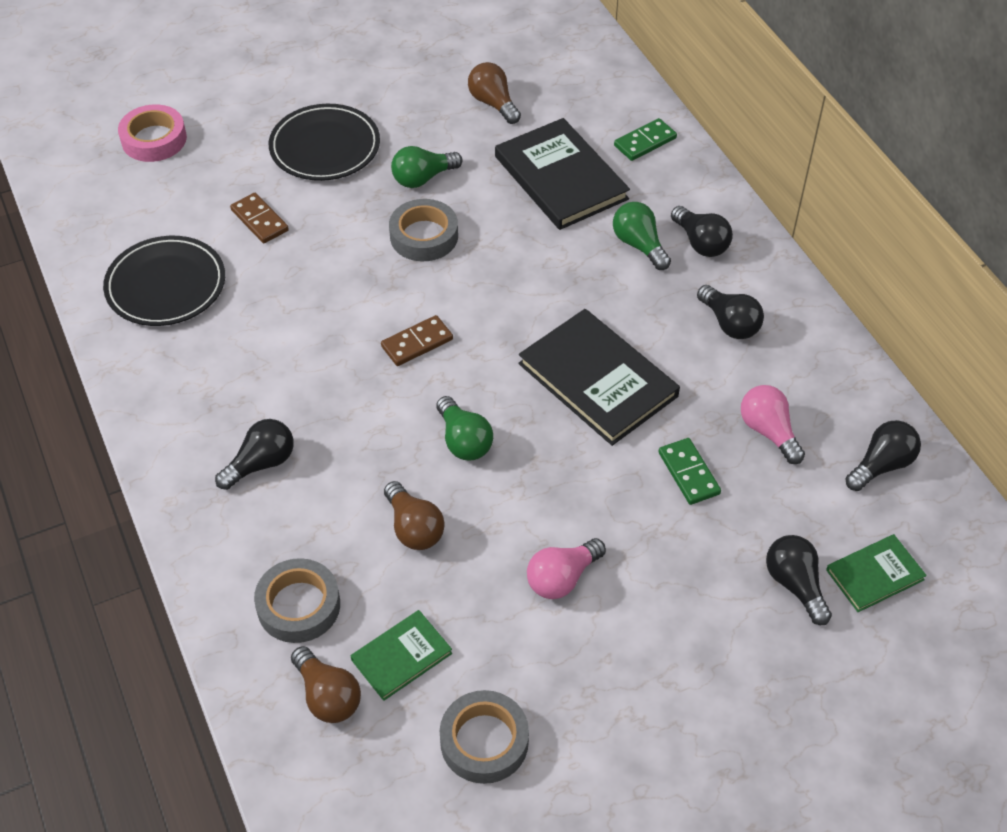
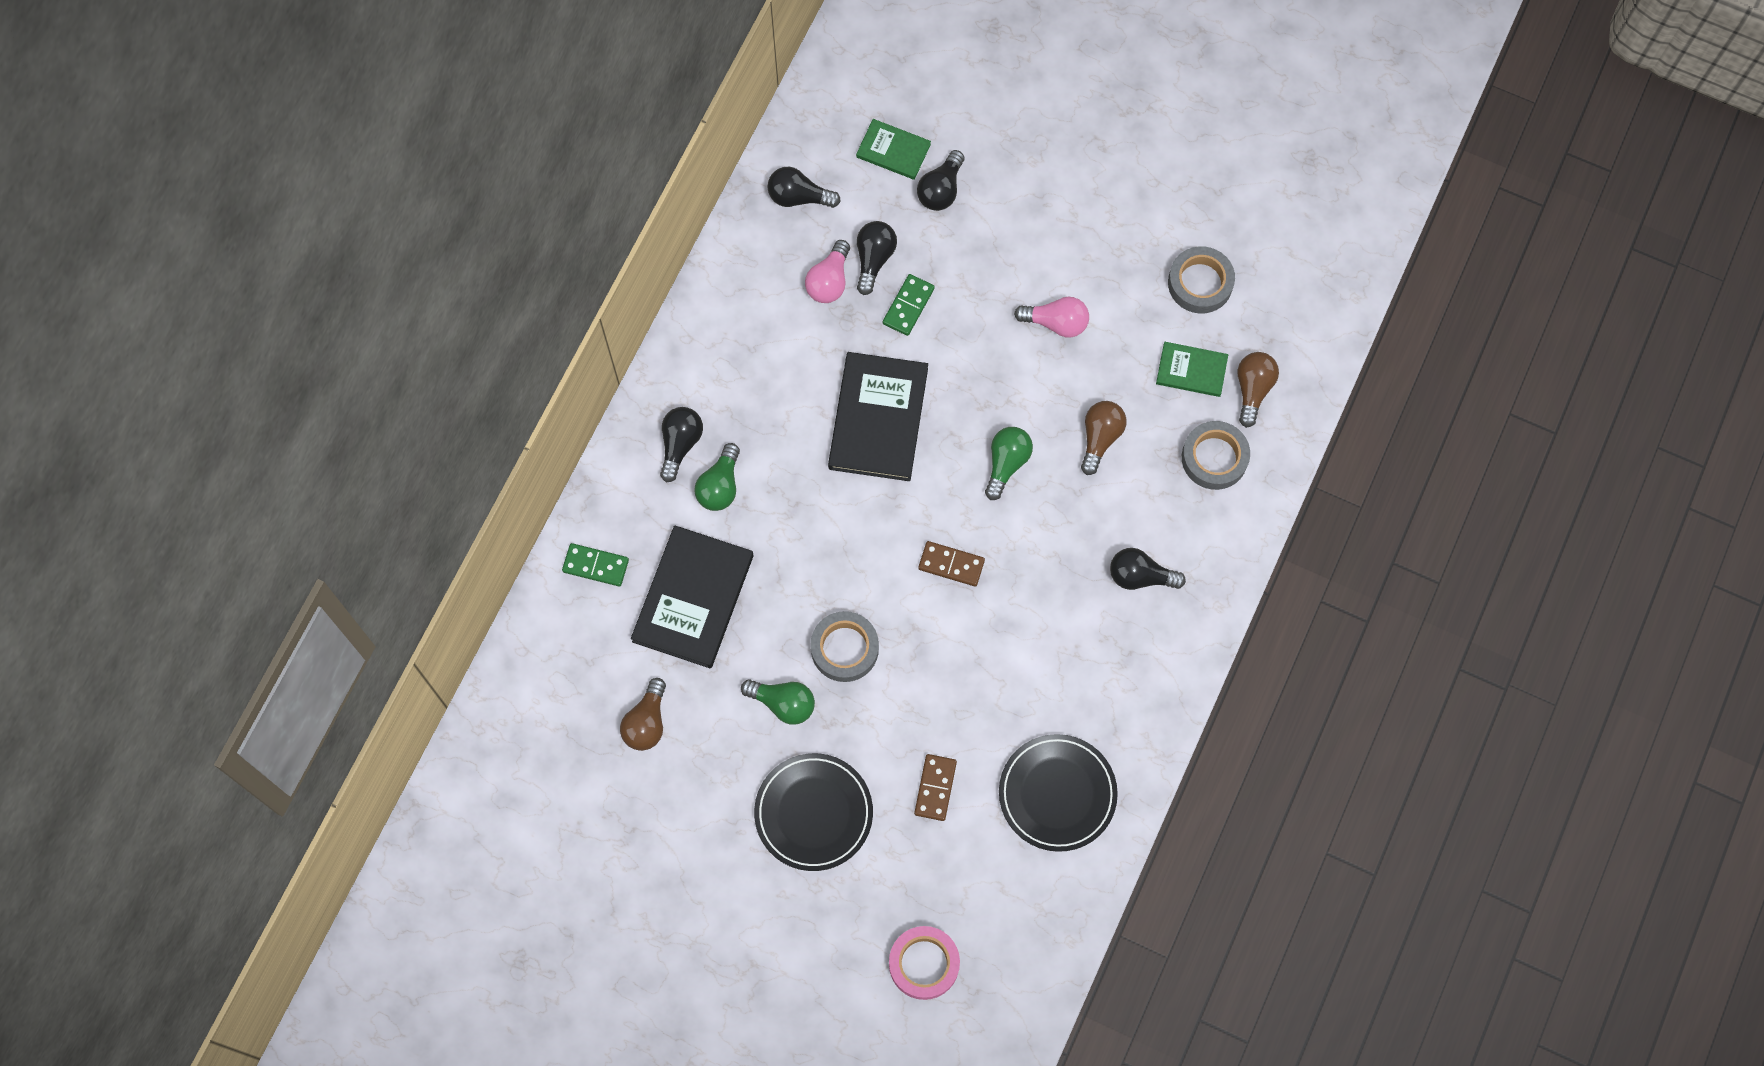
camera: 130 degrees left, 20 degrees up
(729, 323) = (748, 369): black light bulb -> black light bulb (874, 259)

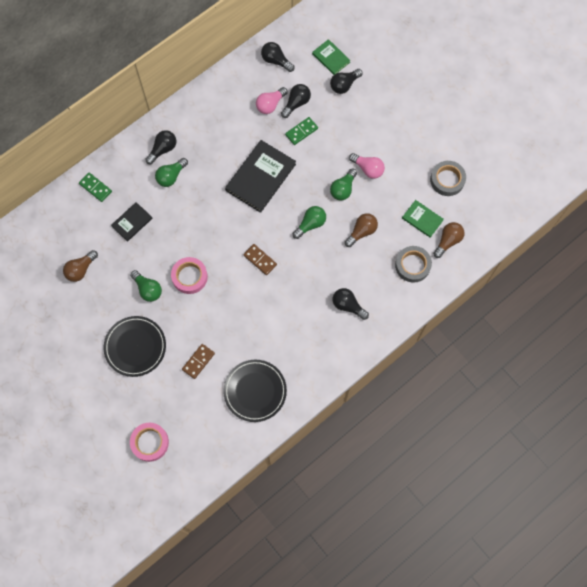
camera: 25 degrees right, 0 degrees up
(693, 598) = (132, 222): black book -> black book, size x0.54
(844, 649) = (189, 277): grey tape -> pink tape
(1031, 376) = (343, 189): none -> green light bulb

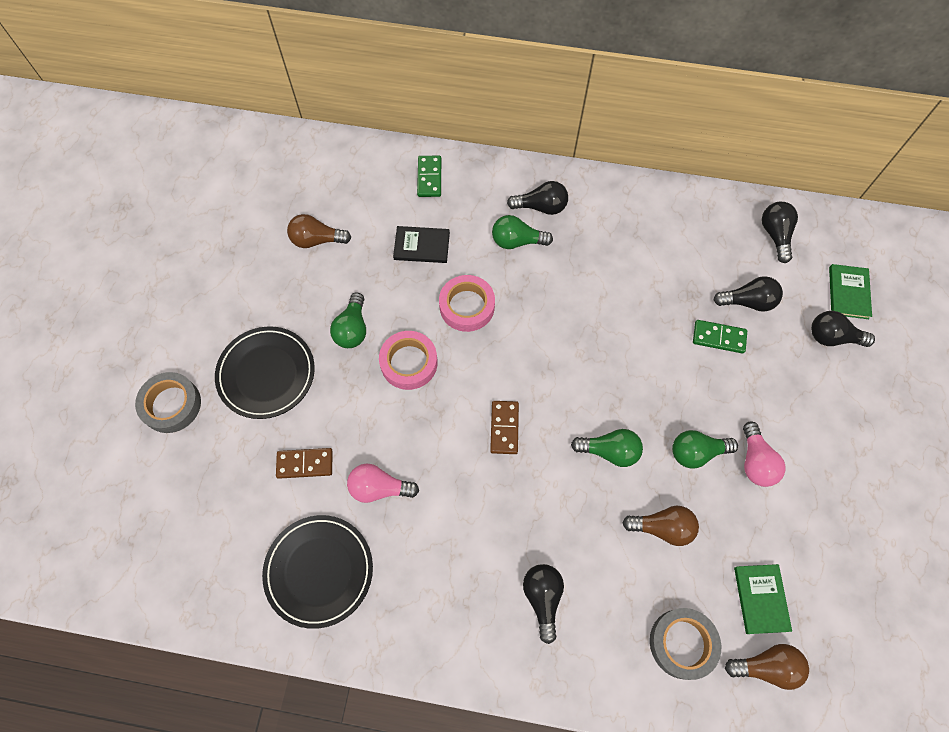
camera: 50 degrees right, 5 degrees down
(150, 442) = (150, 492): pink tape -> pink tape (467, 306)
(260, 177) = (612, 339): black book -> none
(270, 104) = (715, 274): pink light bulb -> pink light bulb (379, 488)
(447, 180) = (851, 586): grey tape -> grey tape (171, 405)

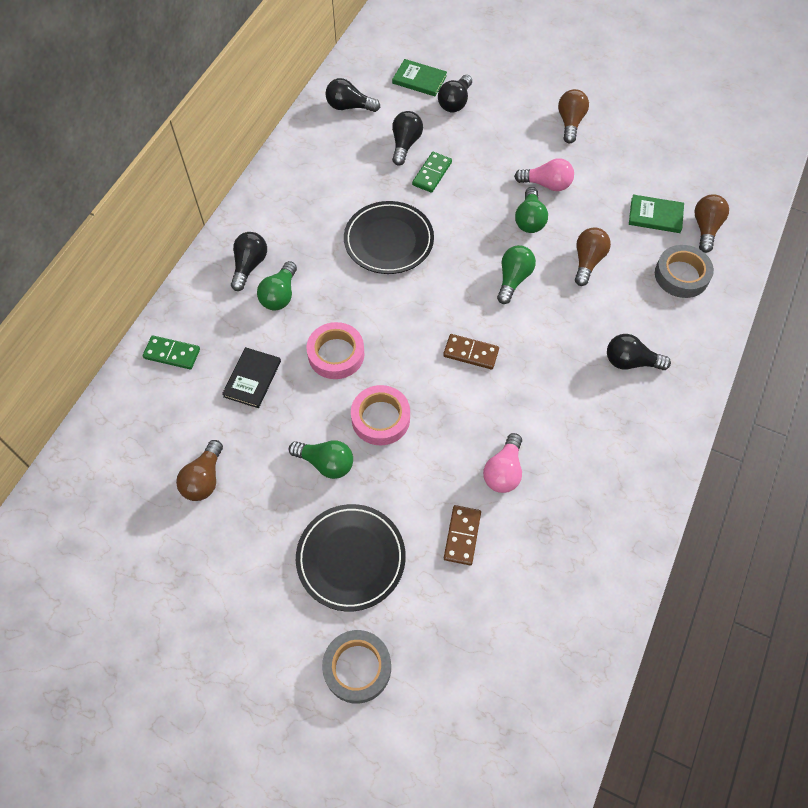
camera: 75 degrees left, 5 degrees down
(319, 571) = (573, 541): black plate -> black plate (388, 240)
(863, 471) = (570, 122): none -> brown light bulb

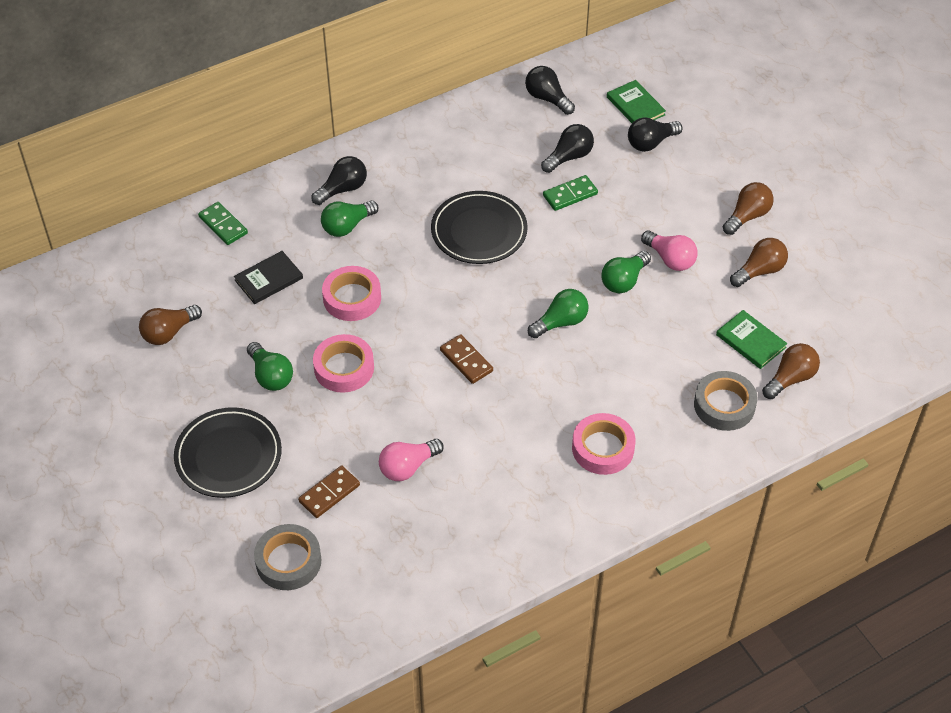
camera: 35 degrees right, 10 degrees down
(357, 668) = (166, 534): grey tape -> grey tape (288, 561)
(587, 261) = (645, 345): brown light bulb -> brown light bulb (759, 271)
(630, 362) = (603, 448): black light bulb -> pink tape

